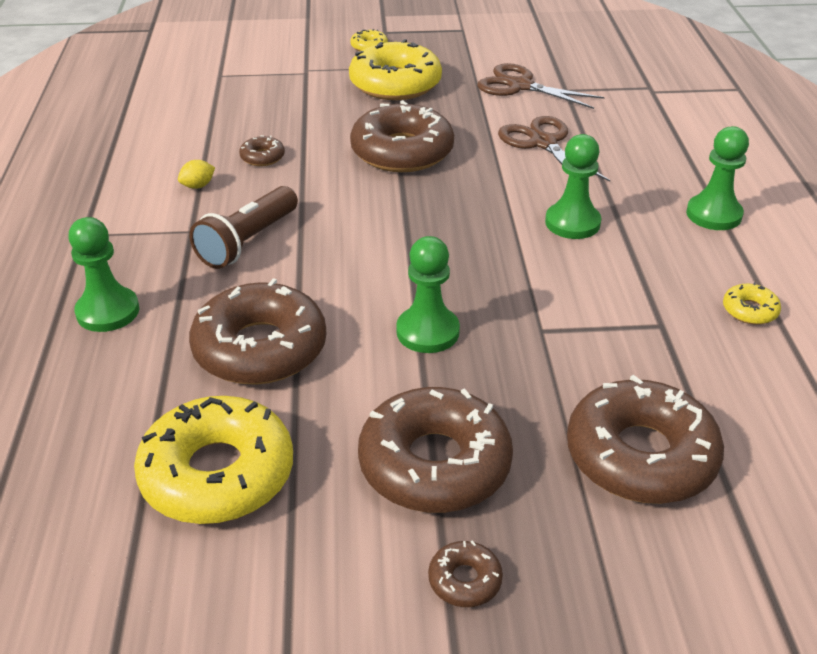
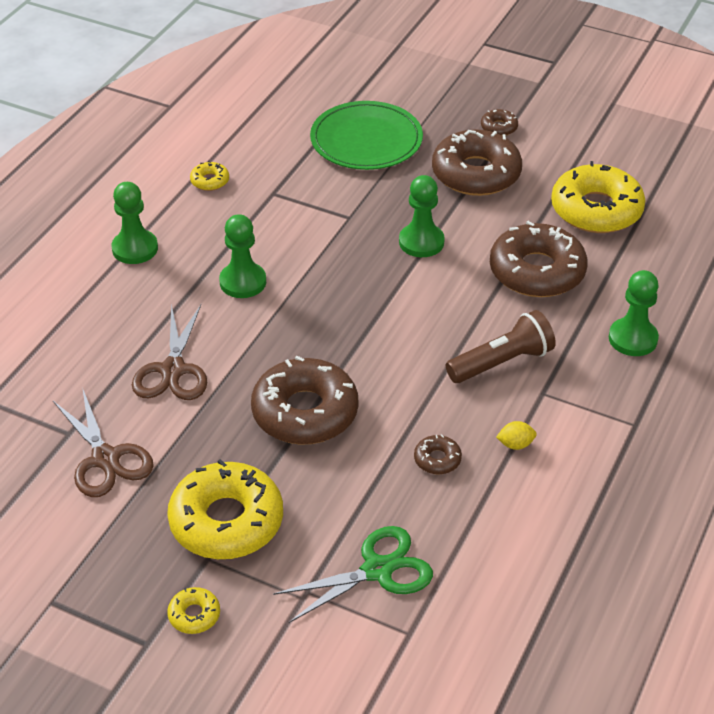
camera: 150 degrees left, 5 degrees up
(264, 92) = (377, 570): none -> green scissors
(640, 456) = (366, 140): brown donut -> green plate

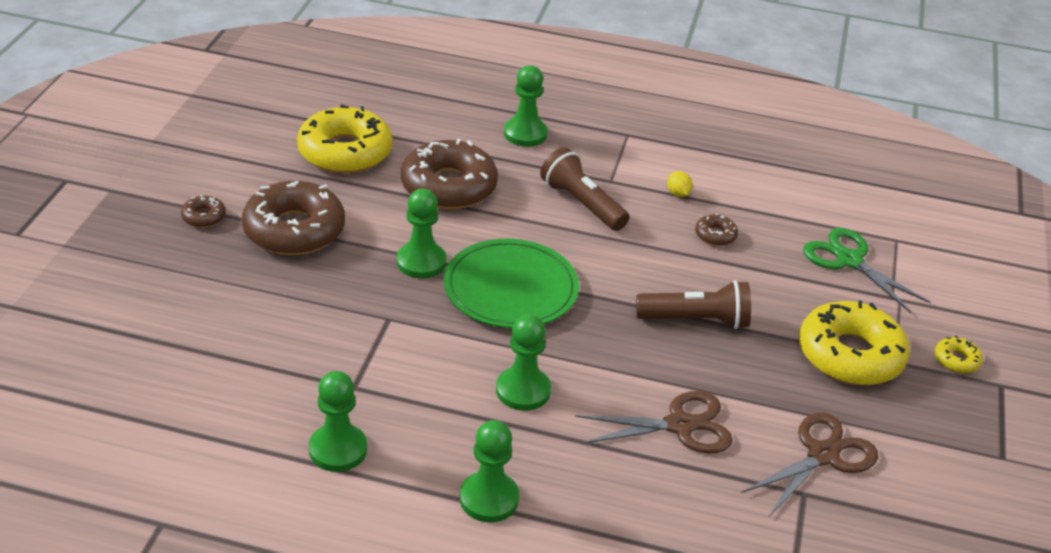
camera: 105 degrees left, 5 degrees down
(210, 181) = (338, 449): yellow donut -> green pawn
(305, 412) = (696, 320): brown donut -> brown flashlight
(366, 140) = (236, 318): green plate -> green plate (510, 288)

